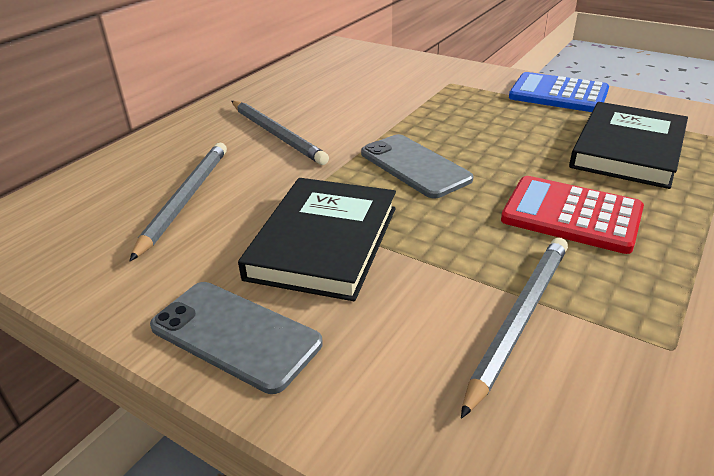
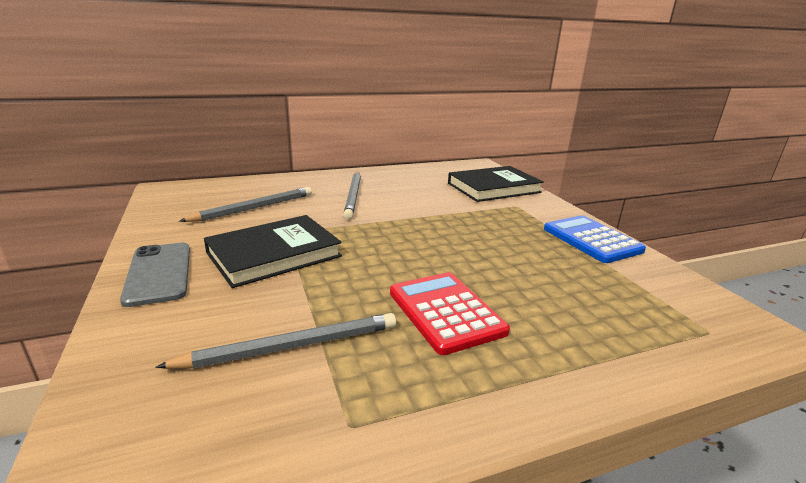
camera: 35 degrees right, 10 degrees down
(414, 166) = (397, 240): grey phone -> none
(627, 150) = (580, 295): black book -> black book (493, 188)

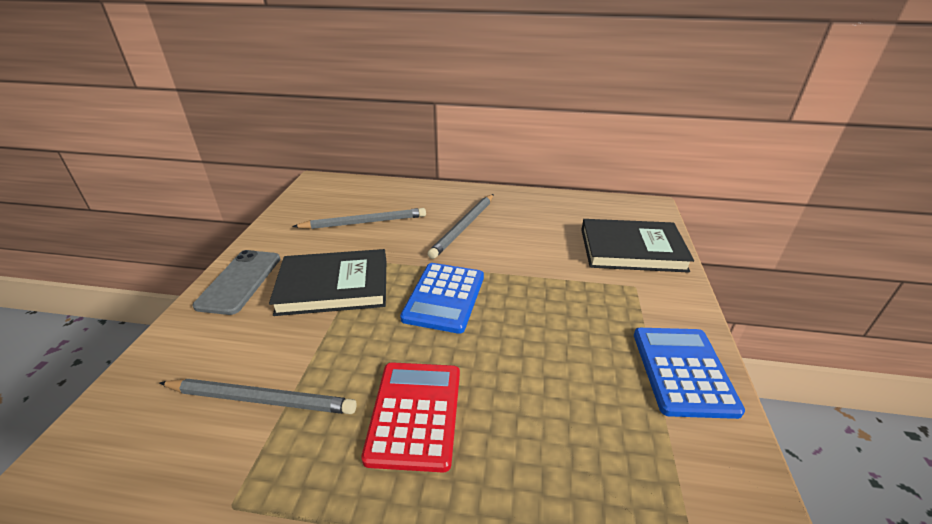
camera: 30 degrees right, 10 degrees up
(387, 240) = (444, 297): none -> blue calculator

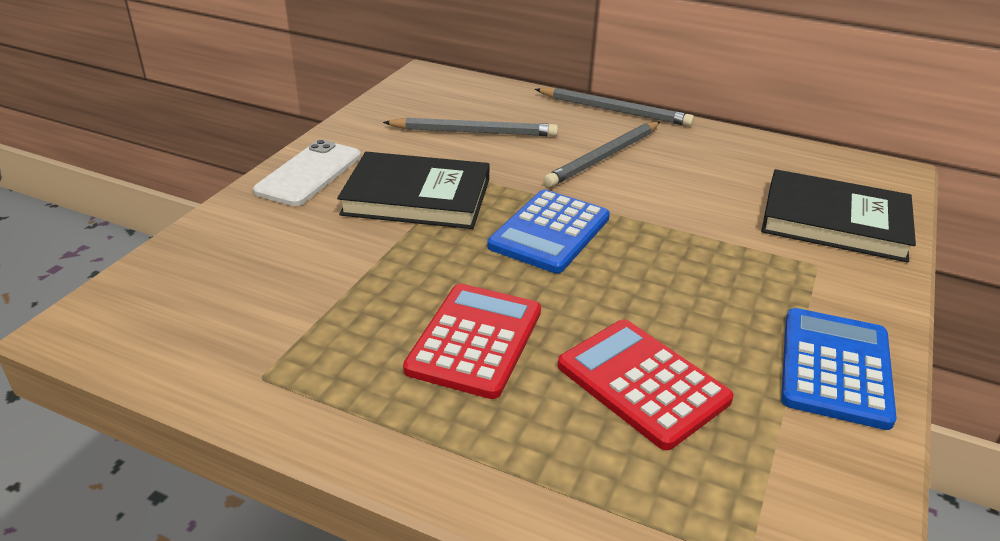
camera: 15 degrees right, 0 degrees up
(240, 281) = (309, 173): grey phone -> white phone
(261, 399) = (310, 292): grey pencil -> grey pencil (614, 110)
(557, 422) = (642, 383): none -> red calculator

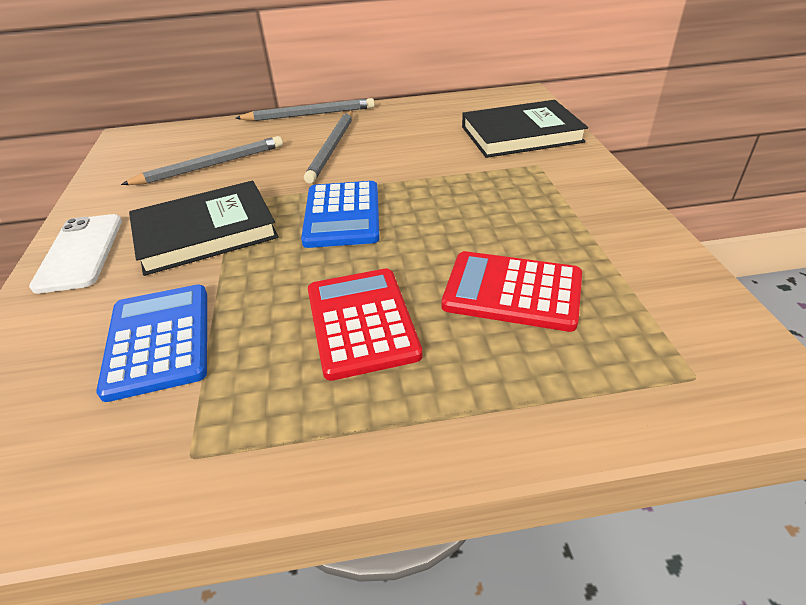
camera: 30 degrees left, 5 degrees up
(835, 368) = (613, 223): blue calculator -> blue calculator (159, 340)

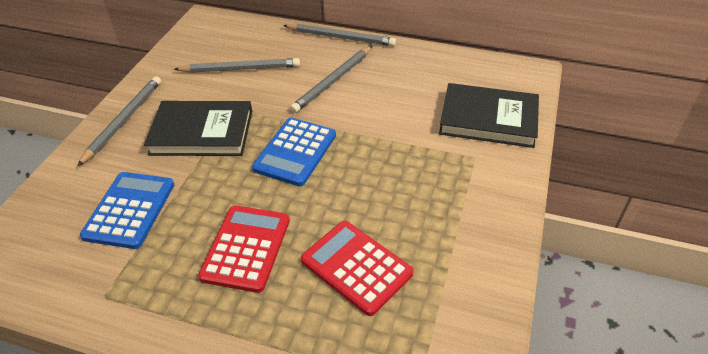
camera: 25 degrees right, 5 degrees up
(80, 252) = (123, 121): white phone -> grey pencil

